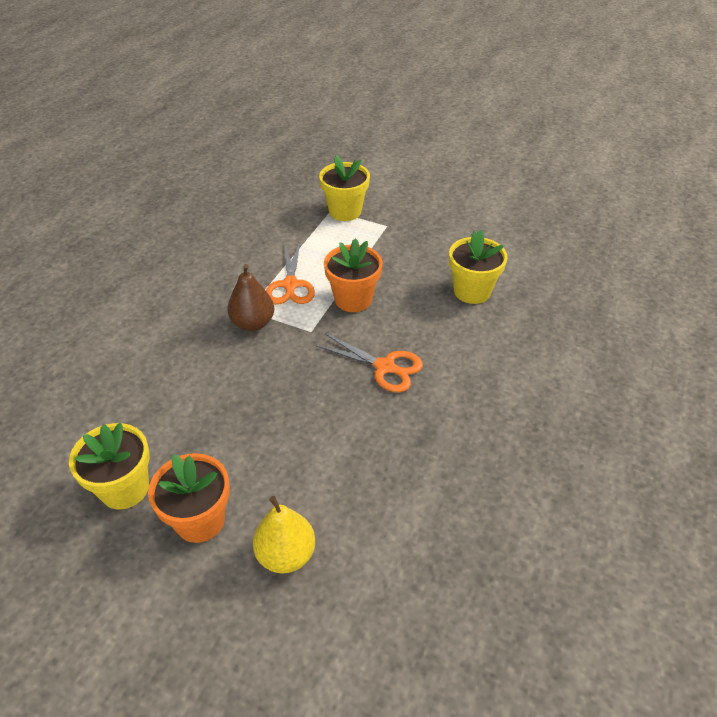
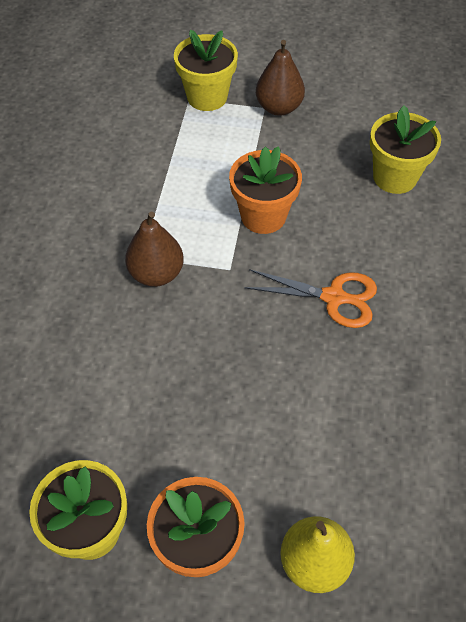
camera: 15 degrees left, 10 degrees up
(290, 285) = (181, 212): orange scissors -> none
(398, 227) = (279, 107): none -> brown pear

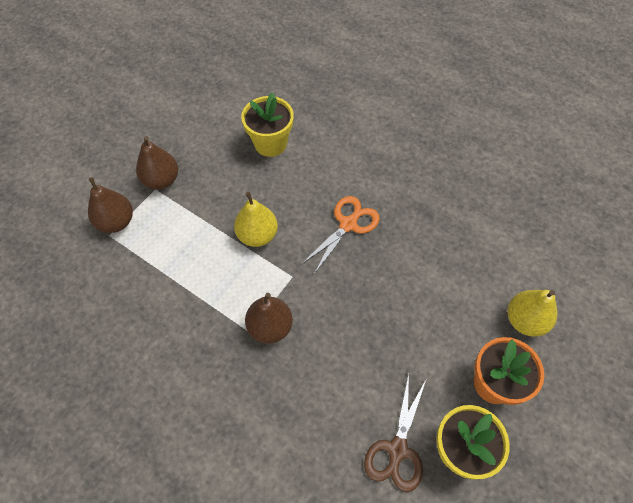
camera: 65 degrees left, 5 degrees up
(63, 457) = (397, 450): none -> brown scissors
(207, 97) = (116, 222): yellow flower pot -> brown pear
(263, 216) = (257, 235): orange flower pot -> yellow pear

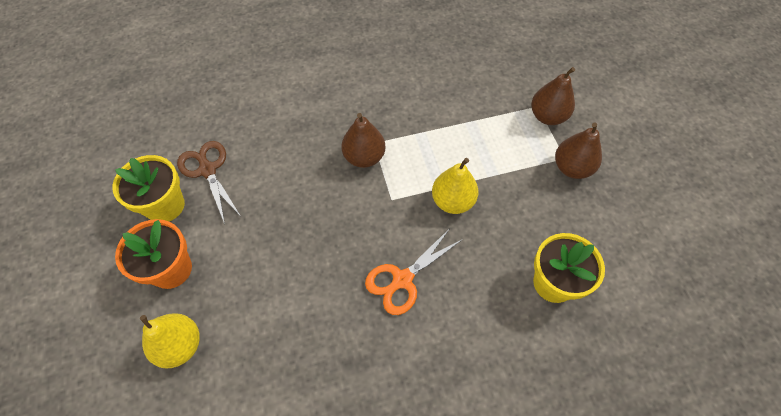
camera: 130 degrees right, 0 degrees up
(348, 224) = (402, 280): orange scissors -> orange scissors turned 60 degrees clockwise

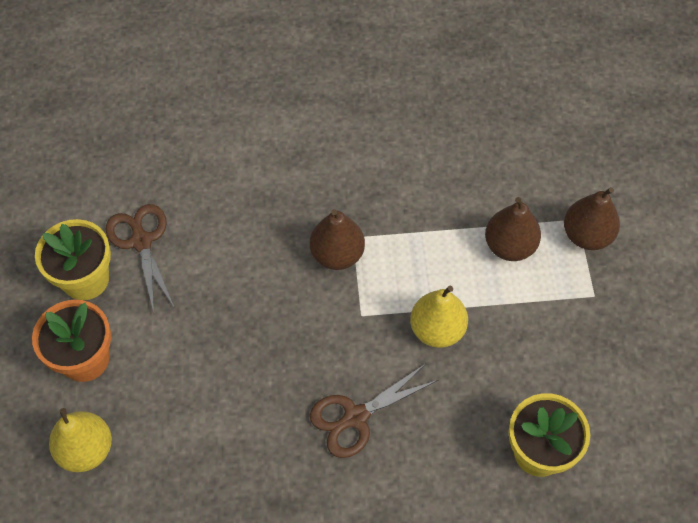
camera: 10 degrees right, 0 degrees up
(402, 280) = (354, 418): orange scissors -> brown scissors
(571, 168) = (600, 310): brown pear -> brown pear (509, 246)

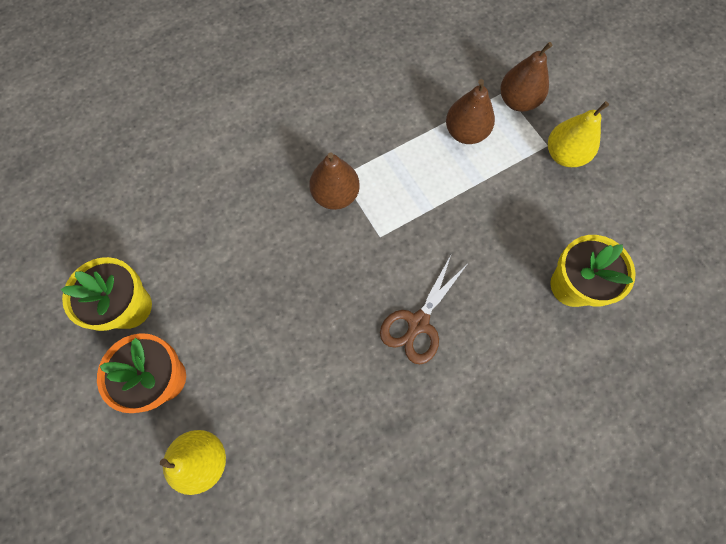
camera: 25 degrees left, 10 degrees up
(141, 240) = (163, 252): brown scissors -> none
(437, 330) = (445, 222): yellow pear -> yellow pear (564, 155)

